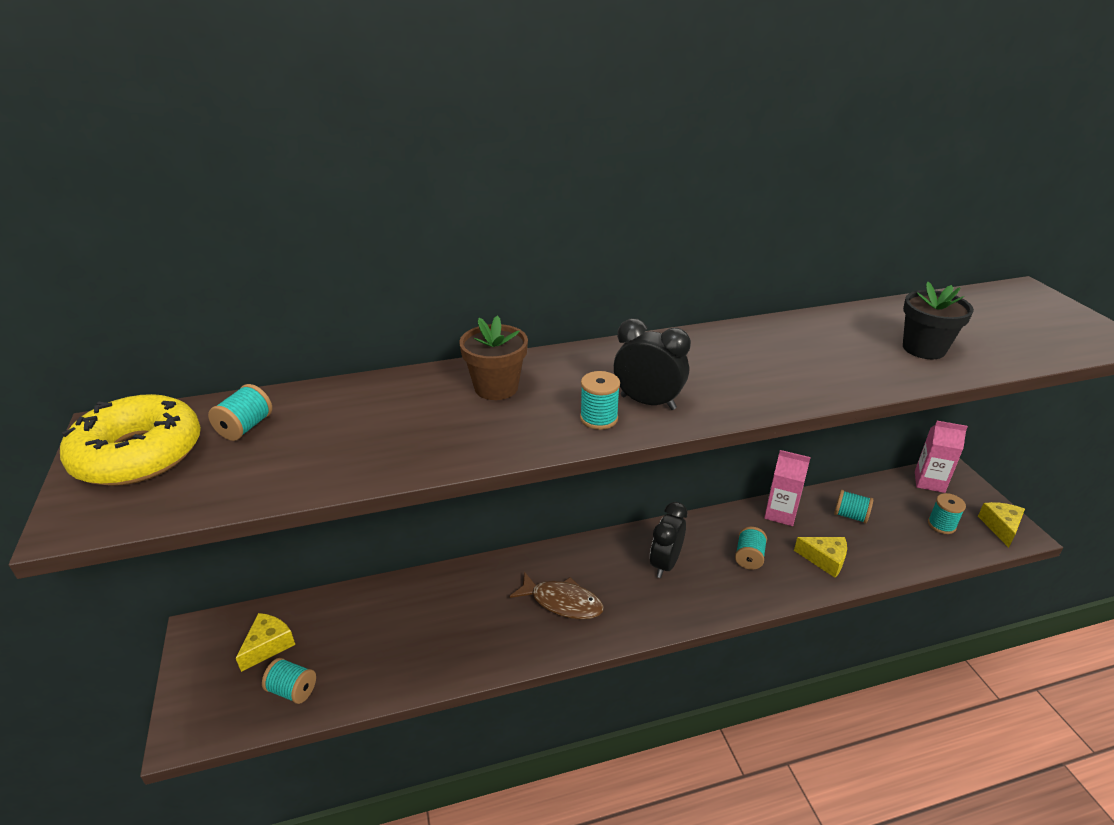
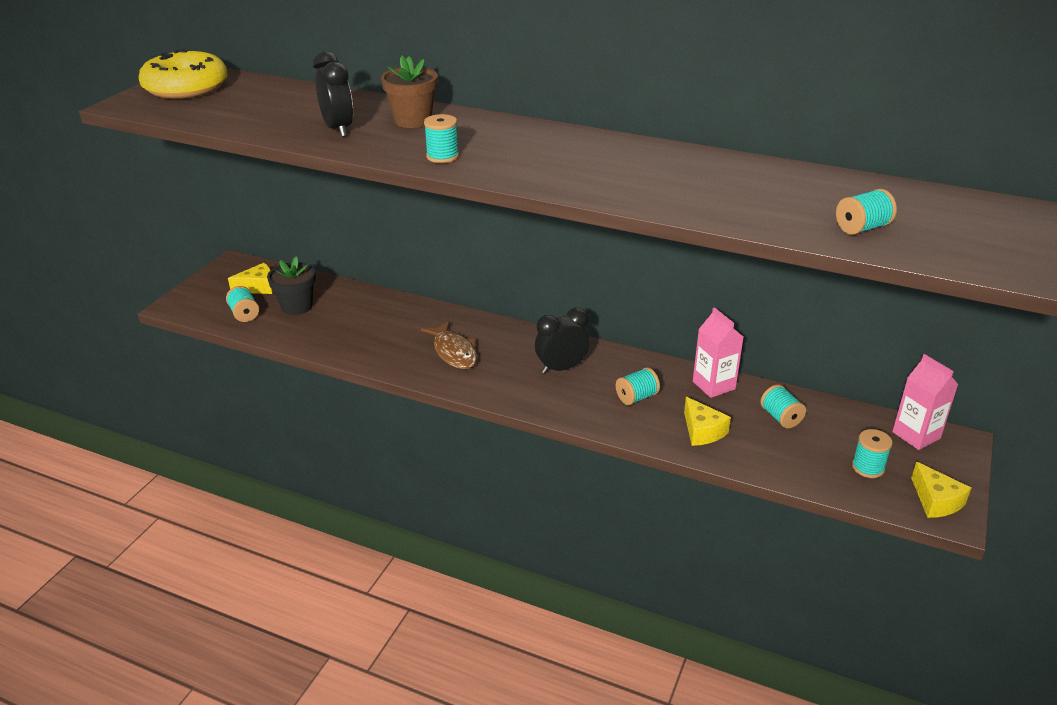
camera: 40 degrees right, 0 degrees up
(245, 427) = (249, 93): turquoise spool -> turquoise spool (862, 228)
(648, 402) = (491, 160): black clock -> black clock (338, 129)
(923, 349) = (793, 209): black flower pot -> black flower pot (296, 306)
(1001, 527) = (935, 501): yellow cheese -> yellow cheese turned 105 degrees clockwise

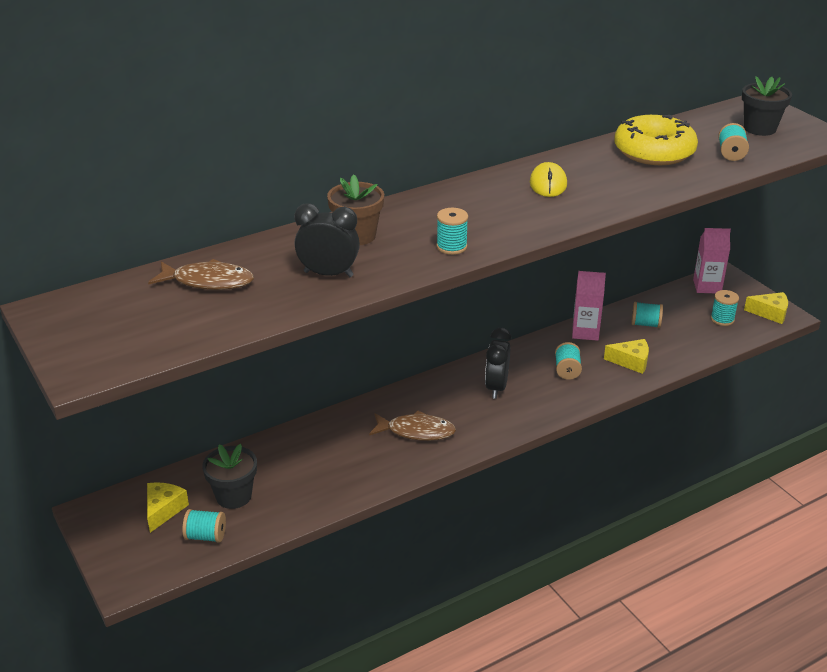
camera: 55 degrees left, 0 degrees up
(186, 88) = (90, 324): yellow donut -> yellow donut (654, 151)
(280, 99) = (208, 282): none -> brown fish
(624, 161) = (548, 184): none -> yellow mouse
(965, 228) = (760, 128): none -> black flower pot

